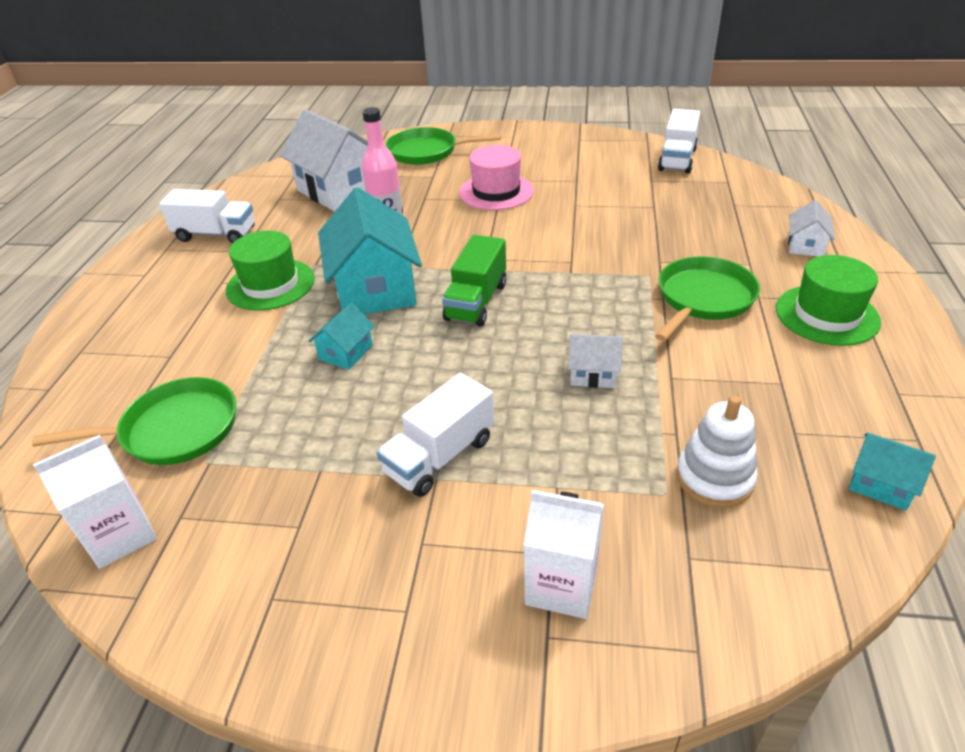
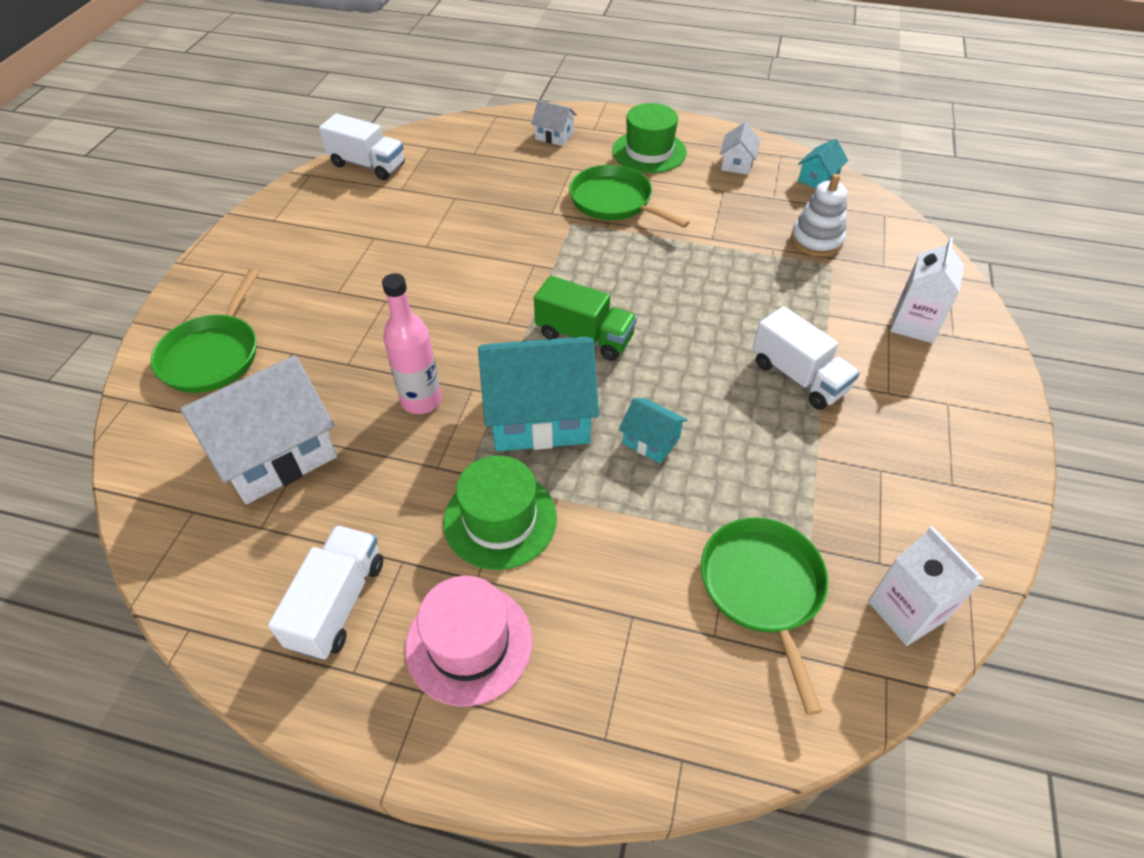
camera: 85 degrees left, 10 degrees up
(496, 192) = (365, 300): pink hat -> pink hat (469, 643)
(593, 374) = (703, 277): white house -> white house (737, 163)

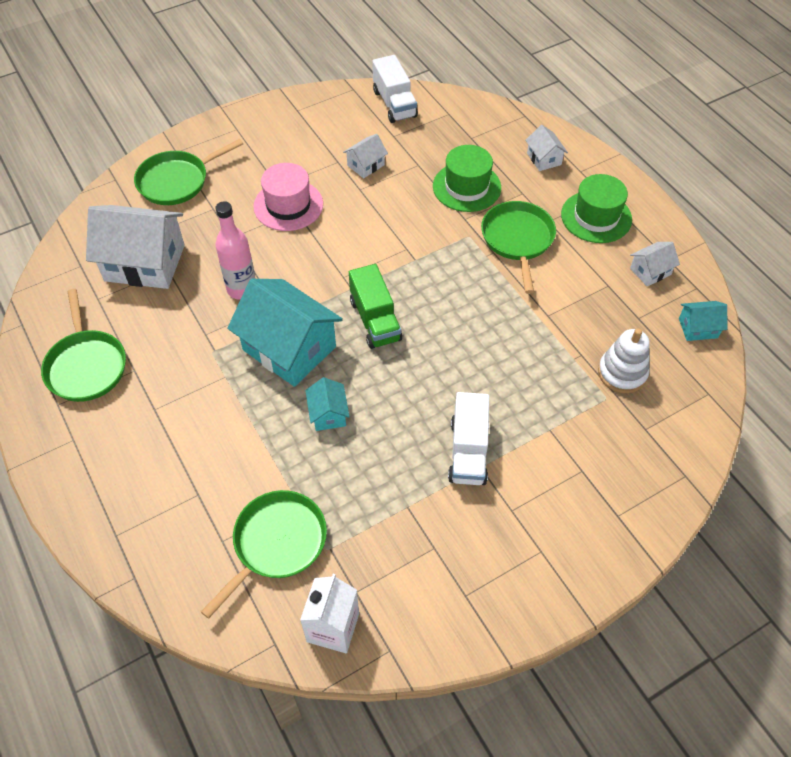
camera: 45 degrees right, 5 degrees up
(337, 603) = (86, 366): white truck -> green pan
(405, 225) = (365, 165): none -> white house
(469, 643) = (115, 437): pink hat -> pink hat (288, 205)
(500, 519) = (200, 389): green hat -> green hat (466, 187)
(914, 324) = (601, 485): white carton -> none

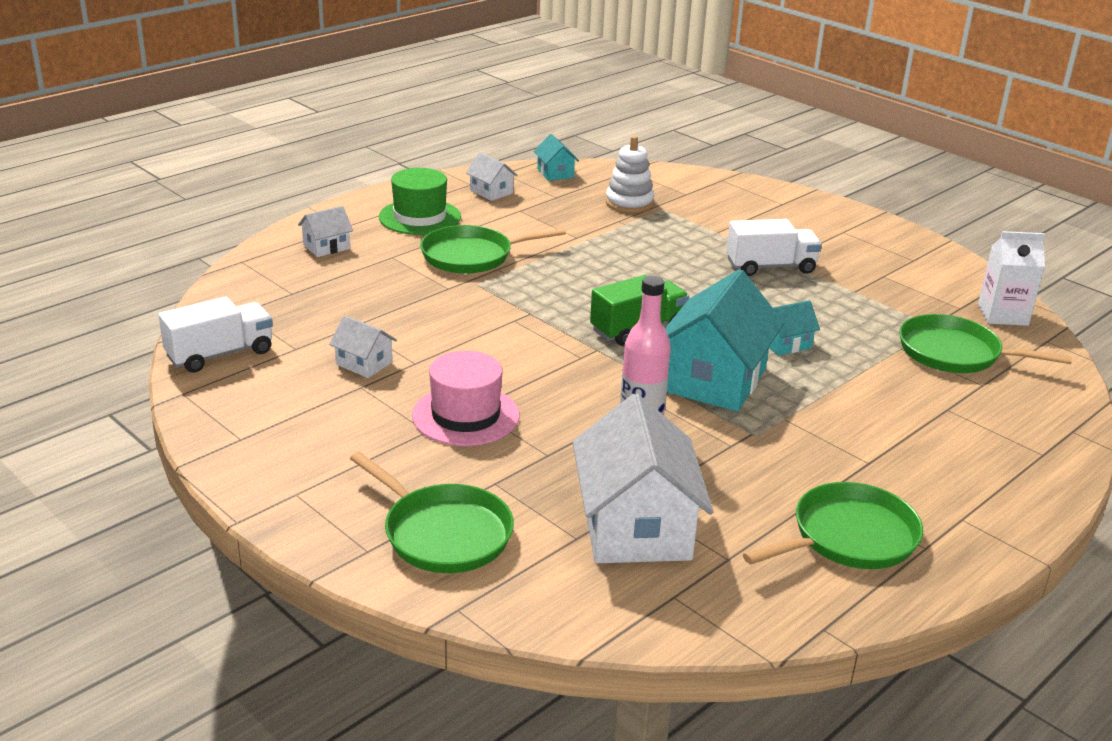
camera: 105 degrees left, 25 degrees down
(466, 187) = (390, 290): green hat -> none

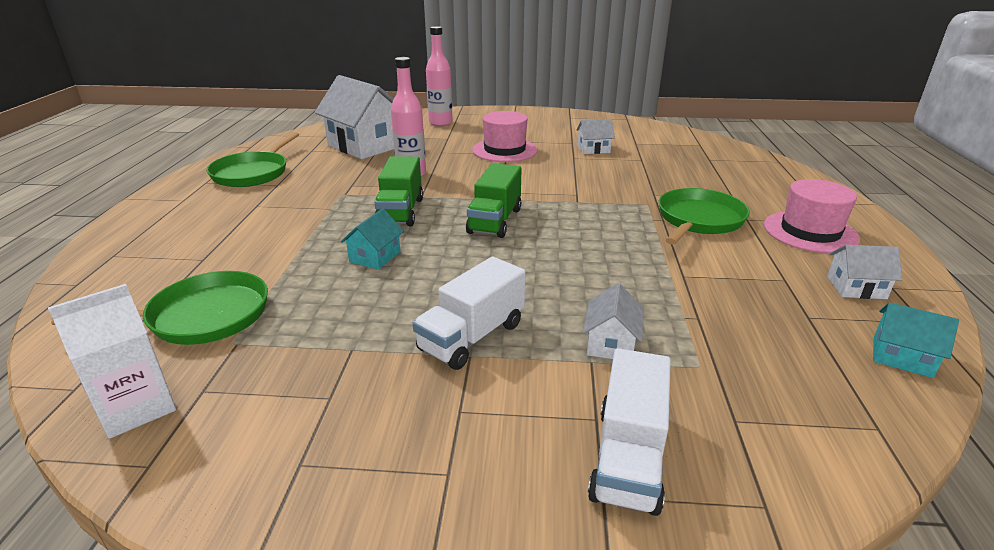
camera: 140 degrees right, 0 degrees up
(220, 354) = (654, 131): white truck -> white truck (628, 457)
(326, 247) = (777, 186): white house -> white house (611, 343)
(420, 217) = (810, 232): green hat -> pink hat
(443, 533) = (440, 123): green pan -> pink bottle
(629, 203) = (743, 353): white stacking toy -> none
(713, 379) = (401, 211): turquoise house -> green truck

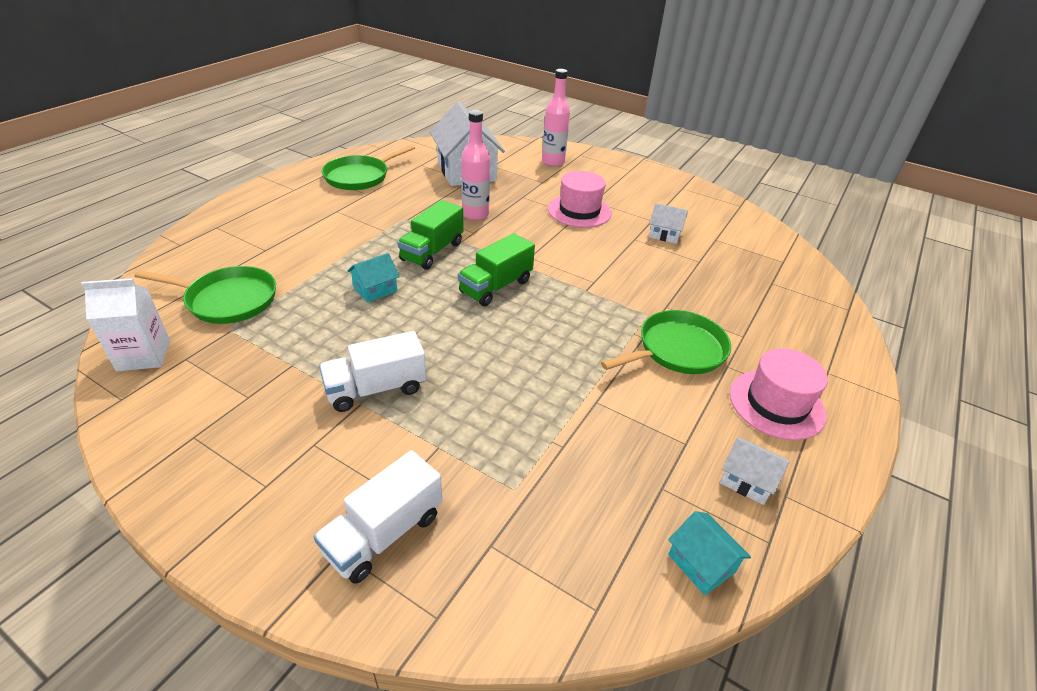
camera: 25 degrees right, 10 degrees up
(611, 343) = (468, 438): white house -> none

